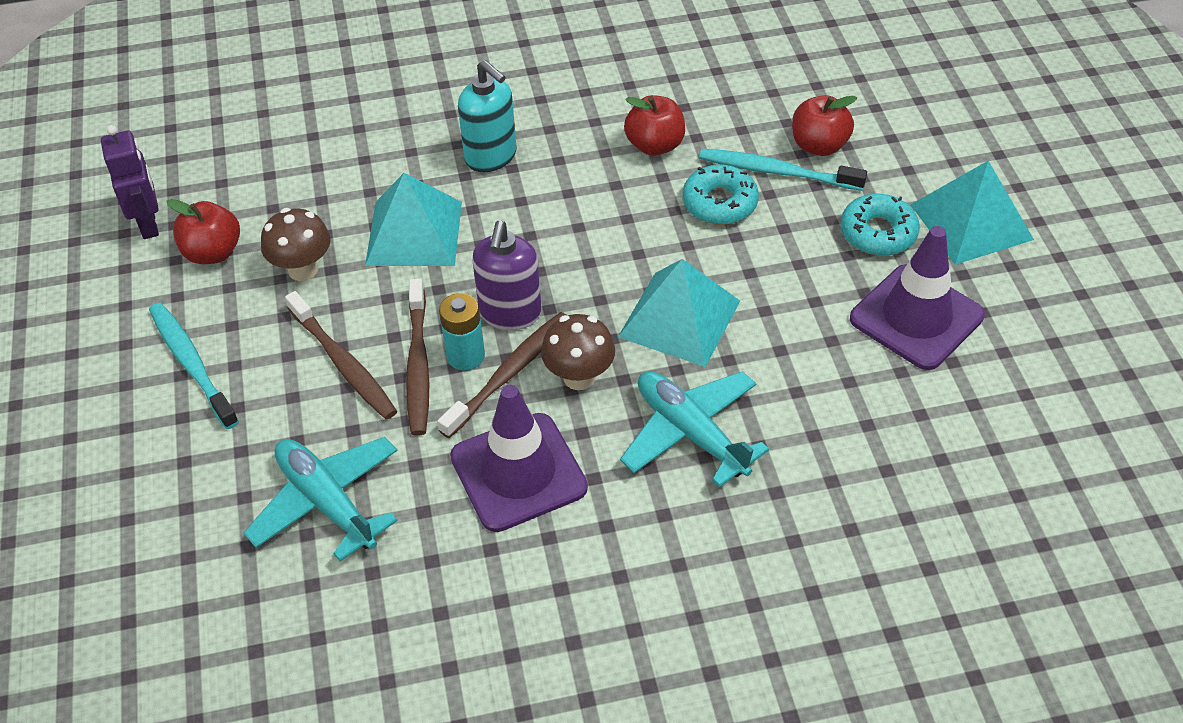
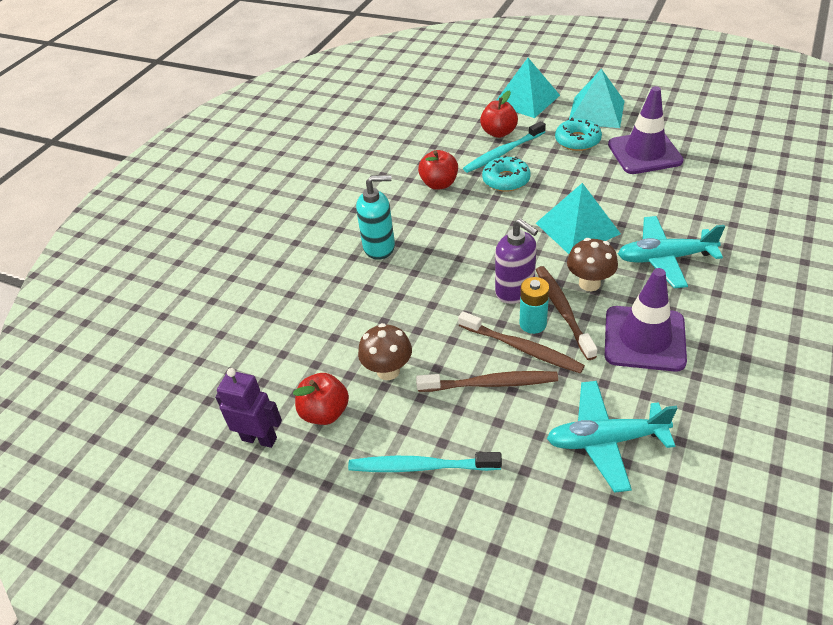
camera: 50 degrees left, 5 degrees down
(414, 233) = (409, 305): turquoise pyramid -> turquoise pyramid (526, 100)

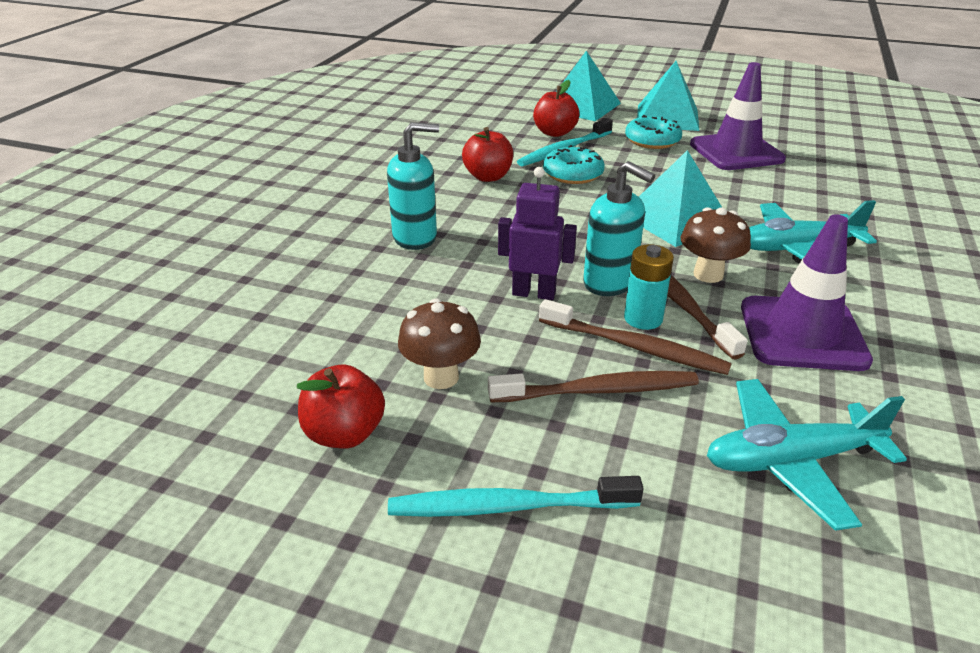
camera: 10 degrees left, 10 degrees down
(259, 438) = (235, 473): purple robot -> purple robot (534, 293)
(515, 291) = (610, 283): purple soap dispenser -> turquoise soap dispenser

